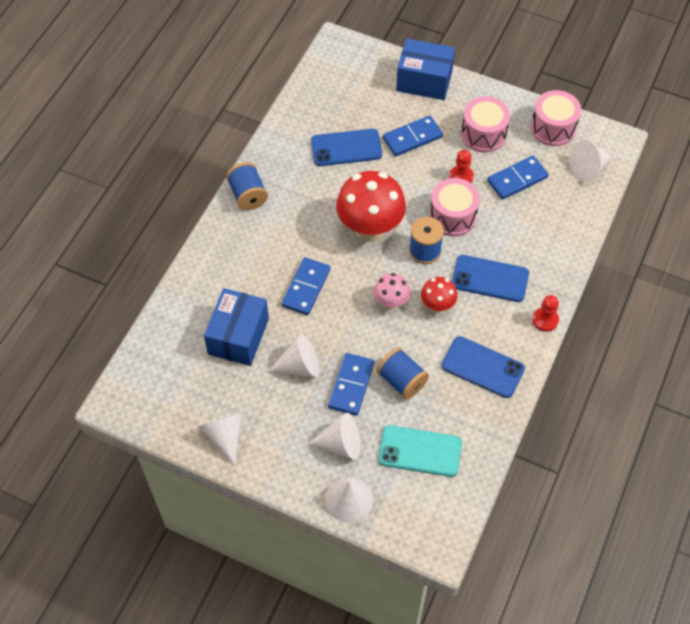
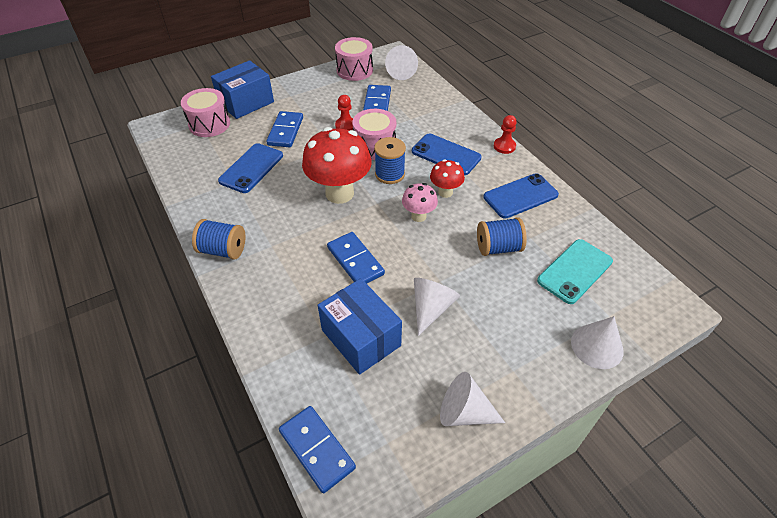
camera: 55 degrees left, 10 degrees down
(340, 444) = (534, 321): white cone -> none
(351, 385) = (478, 282): blue domino -> blue domino (317, 449)
(483, 134) = (323, 99): pink drum -> pink drum (209, 124)
(490, 278) = (446, 154): blue phone -> blue phone turned 75 degrees clockwise

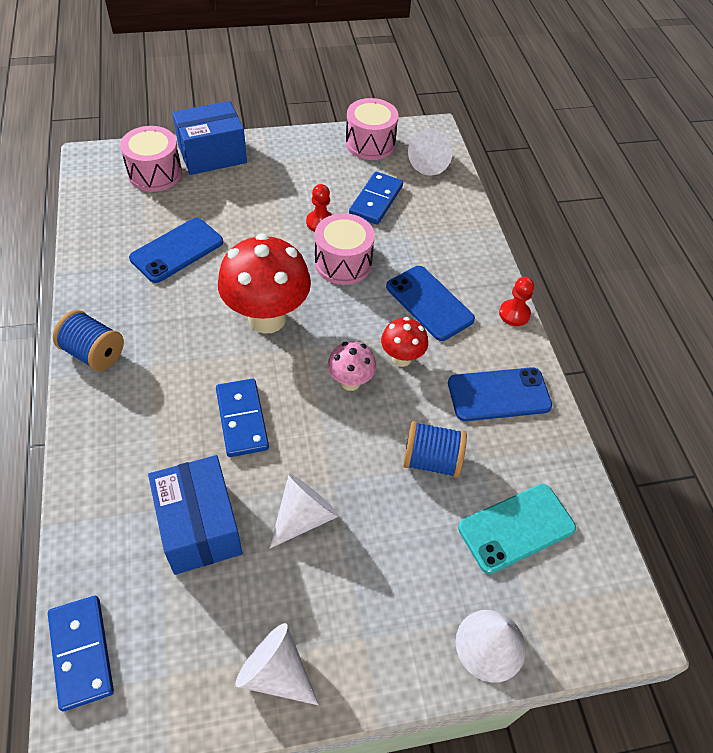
camera: 15 degrees right, 5 degrees up
(285, 131) = (241, 209): blue domino -> none
(389, 174) = (342, 310): blue spool -> none

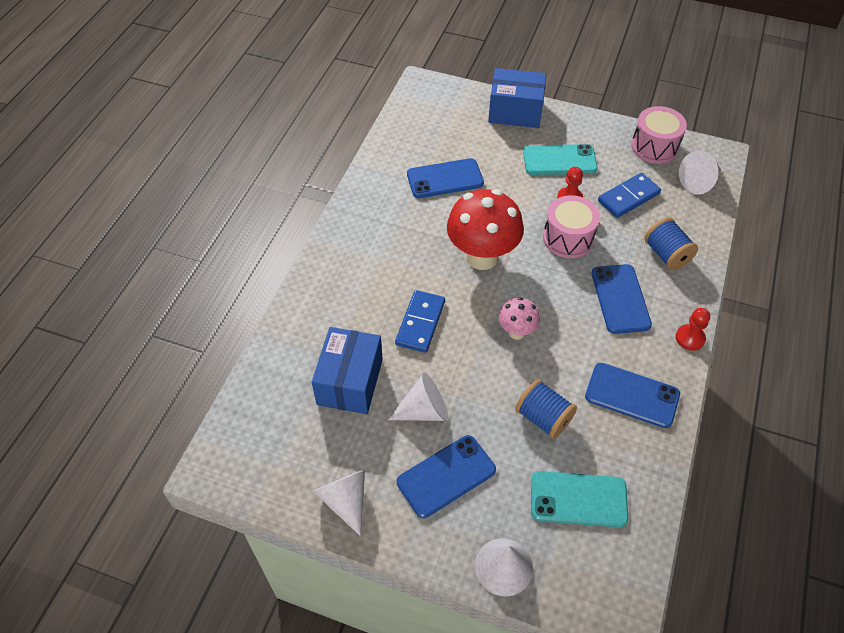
camera: 35 degrees right, 0 degrees up
(82, 652) = (235, 423): blue domino -> none
(94, 353) = (346, 232): blue spool -> blue spool (666, 254)
(155, 173) = (462, 112): pink drum -> none
(287, 188) = (559, 160): none -> turquoise phone
(372, 578) = (446, 476): none -> blue phone
(401, 358) = (569, 332): red mushroom -> none

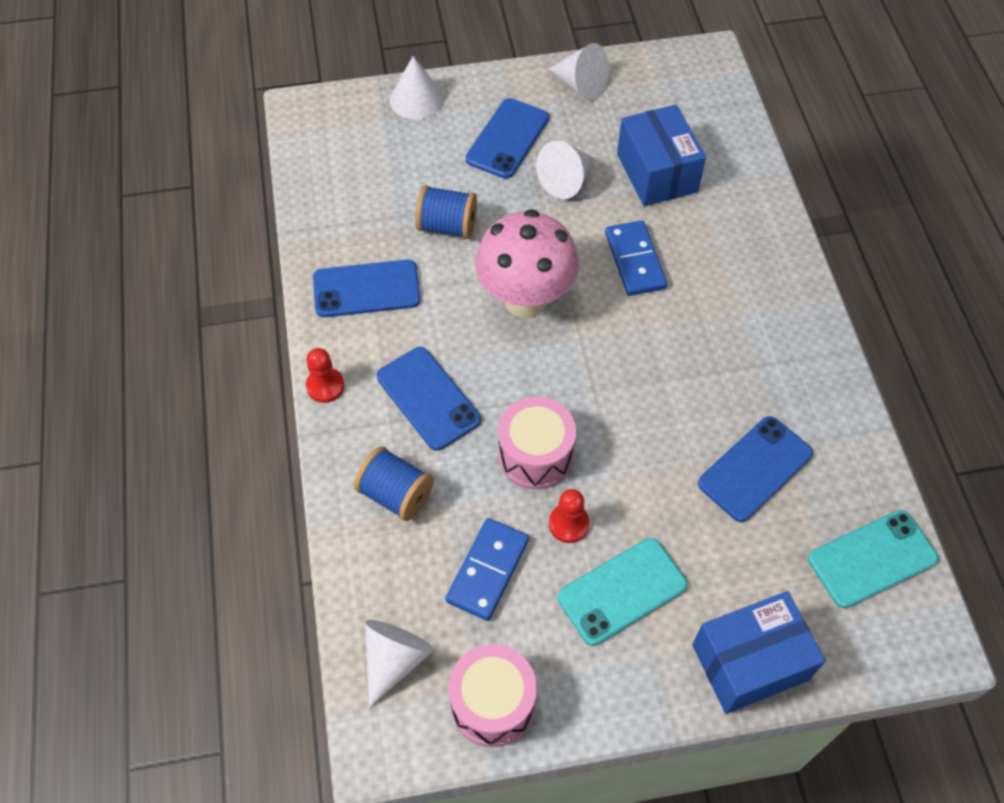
camera: 150 degrees right, 5 degrees up
(482, 257) = (624, 373): red mushroom -> none
(516, 332) = (525, 300): pink mushroom -> pink mushroom, size x1.95
(578, 499) = (377, 173): turquoise phone -> turquoise phone (872, 559)

